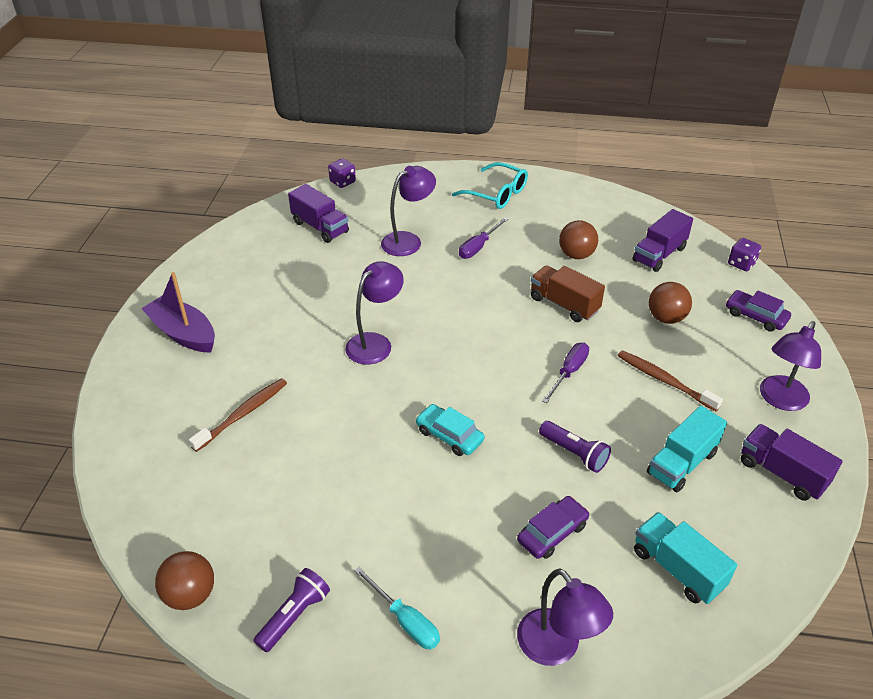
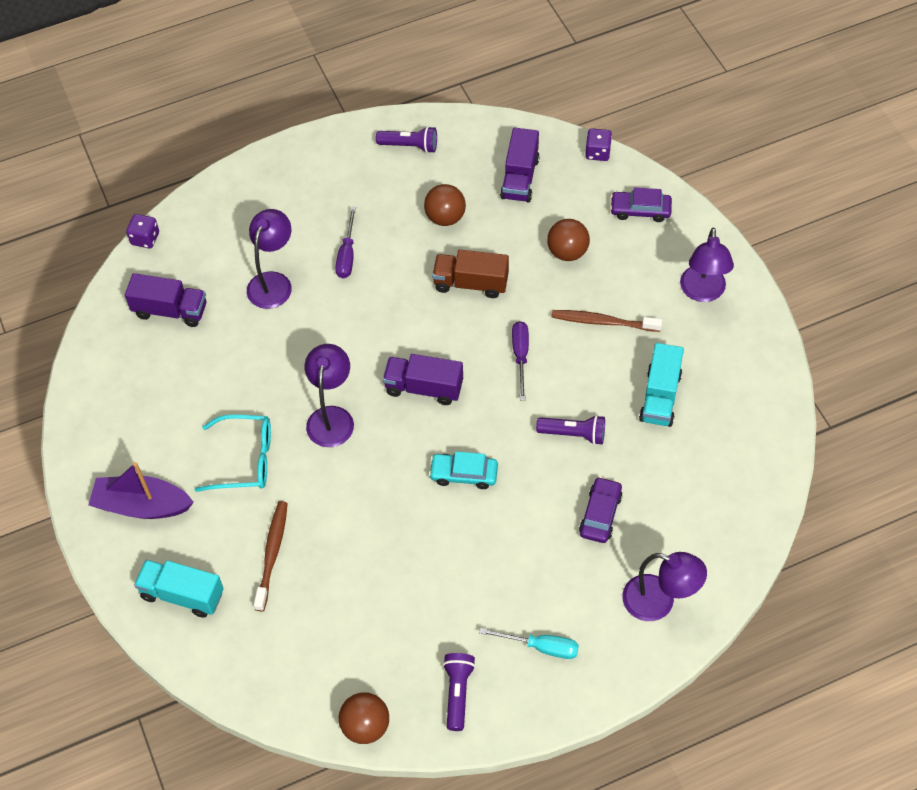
camera: 30 degrees left, 15 degrees up
(497, 194) = (318, 176): turquoise glasses -> turquoise glasses (245, 460)
(582, 203) = (410, 146): none -> purple flashlight
(677, 569) = (706, 491): turquoise truck -> turquoise truck (182, 594)
(782, 473) = (737, 364): purple truck -> purple truck (424, 388)

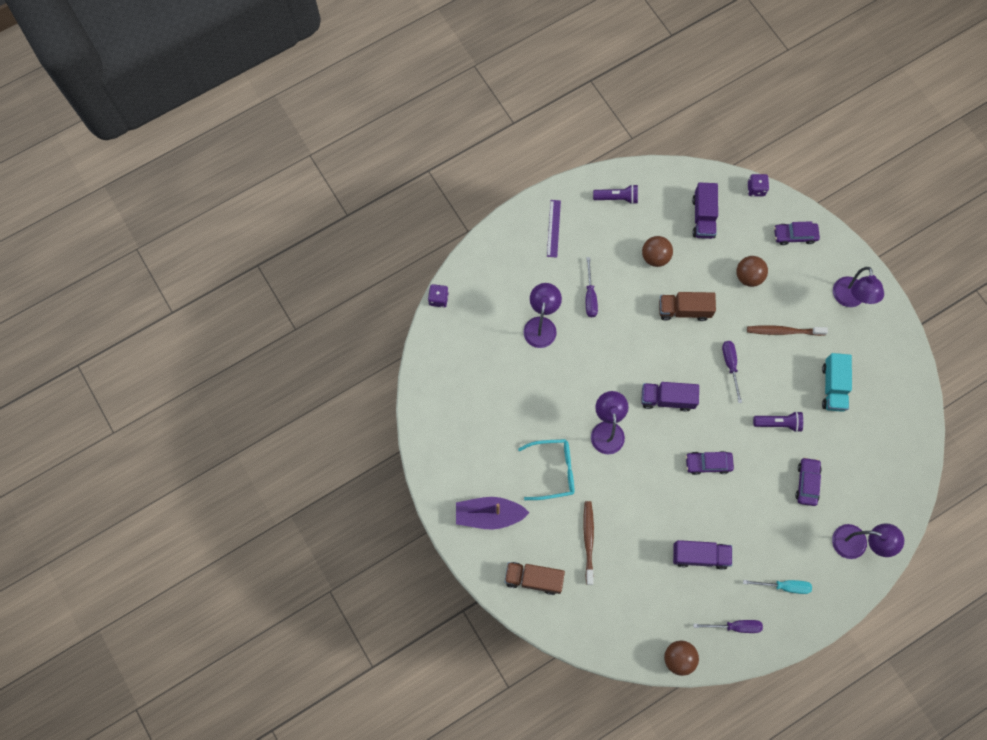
camera: 10 degrees left, 15 degrees up
(170, 310) = (472, 357): purple truck -> purple truck (700, 556)
(182, 594) = (533, 579): turquoise truck -> brown truck
(318, 172) = (553, 228): none -> purple ruler
(458, 693) = (735, 626): purple flashlight -> purple screwdriver
(464, 474) = (708, 463): turquoise car -> purple car

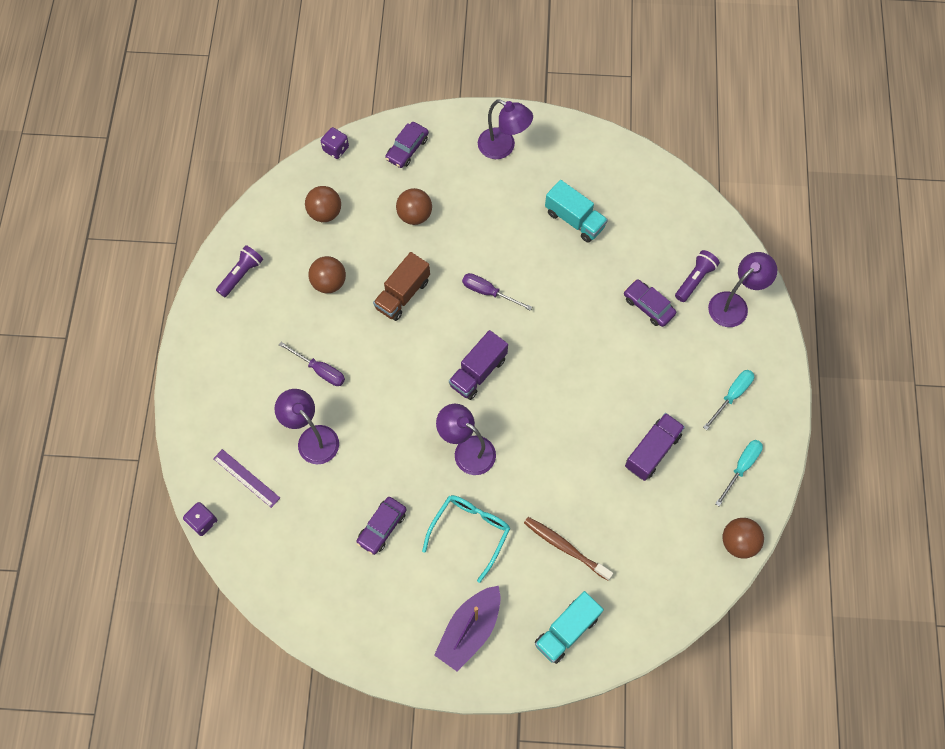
camera: 55 degrees left, 5 degrees down
(533, 579) = (566, 630): brown truck -> turquoise truck
(553, 228) = (222, 355): purple ruler -> purple ruler (246, 478)
(703, 217) = (325, 213): purple truck -> brown ball
(708, 463) = (568, 380): purple car -> purple car (382, 527)
(735, 626) = (741, 467): purple screwdriver -> turquoise screwdriver
(778, 423) = (574, 290): purple flashlight -> purple flashlight (694, 279)
(783, 331) = (490, 223): brown toothbrush -> none

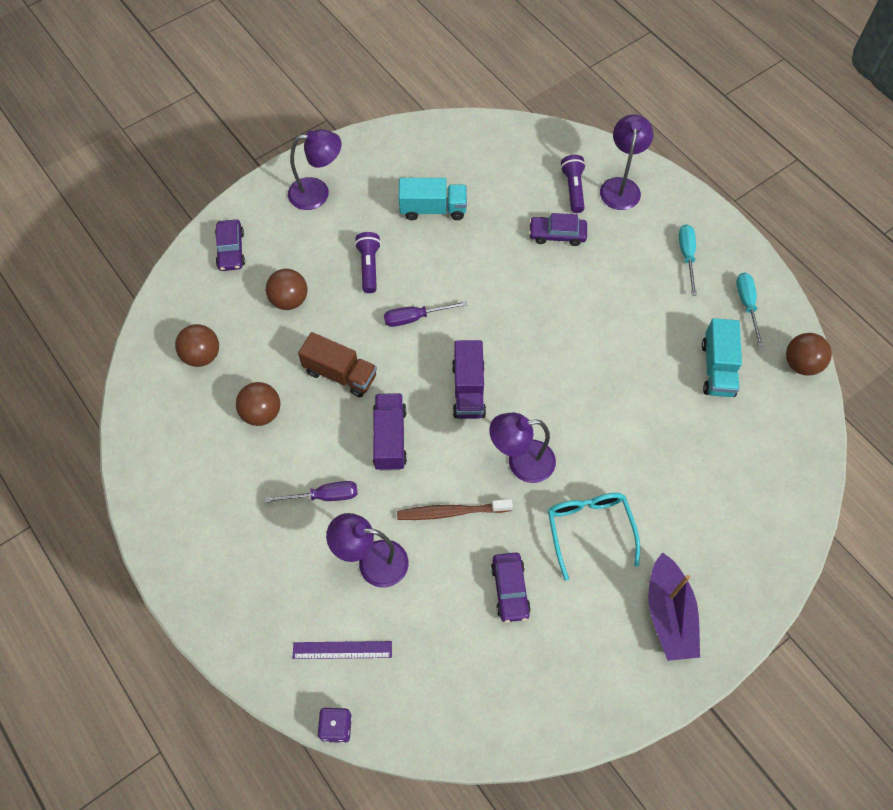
camera: 40 degrees left, 5 degrees down
(241, 275) = (167, 468): purple flashlight -> purple flashlight (369, 267)
(336, 149) = (162, 294): purple dice -> none
(402, 294) = (340, 374): brown truck -> brown truck turned 60 degrees counterclockwise
(565, 547) = (677, 477): brown toothbrush -> brown toothbrush (451, 512)
(566, 630) = (745, 545): turquoise truck -> turquoise truck (717, 368)
(652, 451) = (670, 345): purple truck -> purple truck (390, 438)

